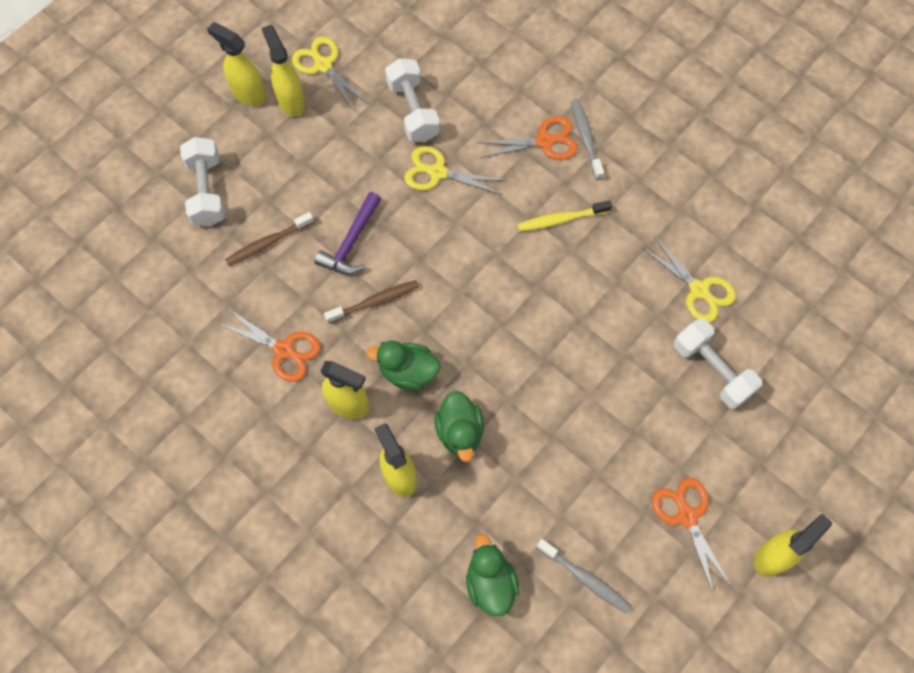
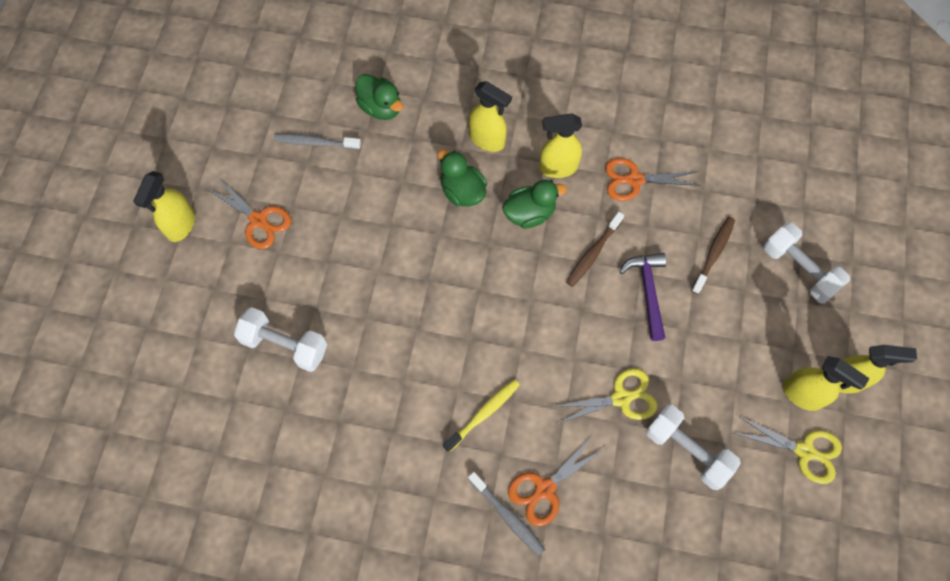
camera: 150 degrees right, 0 degrees up
(699, 290) = (326, 413): yellow scissors -> none

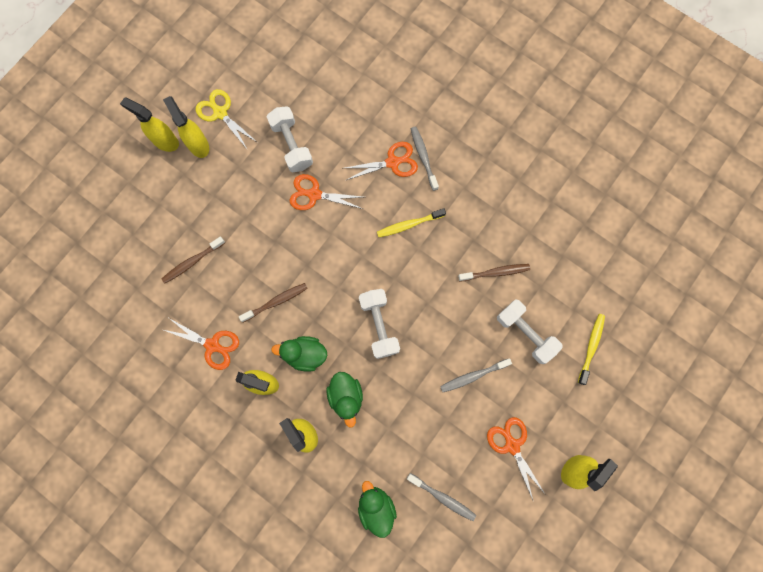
camera: 155 degrees left, 10 degrees up
(198, 364) = (591, 347): none -> yellow toothbrush
(329, 271) = (473, 376): none -> grey toothbrush
(348, 402) = (495, 272): none -> brown toothbrush
(621, 398) = (314, 194): yellow scissors -> orange scissors
(648, 292) = (254, 256): purple hammer -> none
(799, 269) = (142, 224): white dumbbell -> white dumbbell (379, 325)

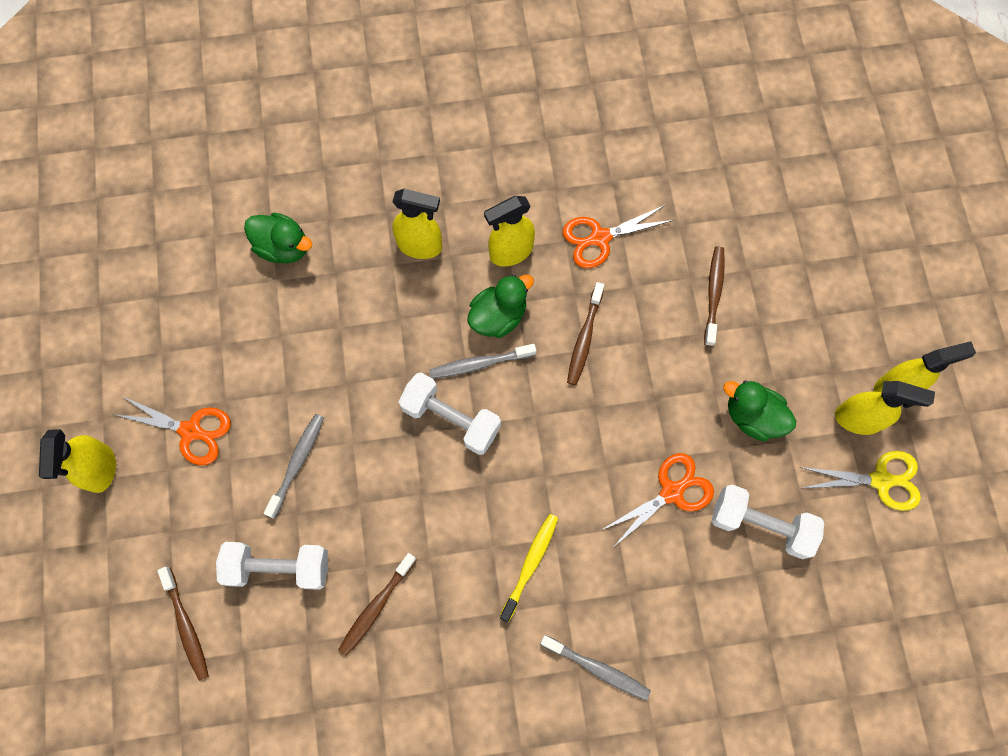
camera: 135 degrees right, 5 degrees down
(346, 397) = (414, 316): green duck -> green duck (752, 416)
(392, 162) = (626, 623): orange scissors -> none
(442, 497) = (222, 315): grey toothbrush -> grey toothbrush (479, 364)
(591, 347) = (186, 626): yellow toothbrush -> brown toothbrush

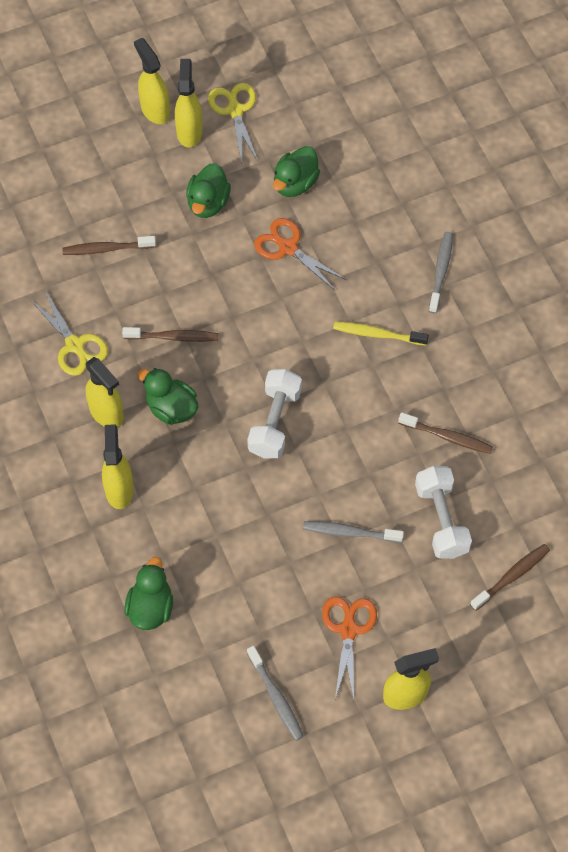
camera: 105 degrees left, 10 degrees down
(479, 364) = (219, 412): grey toothbrush -> grey toothbrush (276, 697)
(600, 238) = (75, 345): orange scissors -> yellow scissors
(760, 524) = (295, 183): white dumbbell -> green duck

